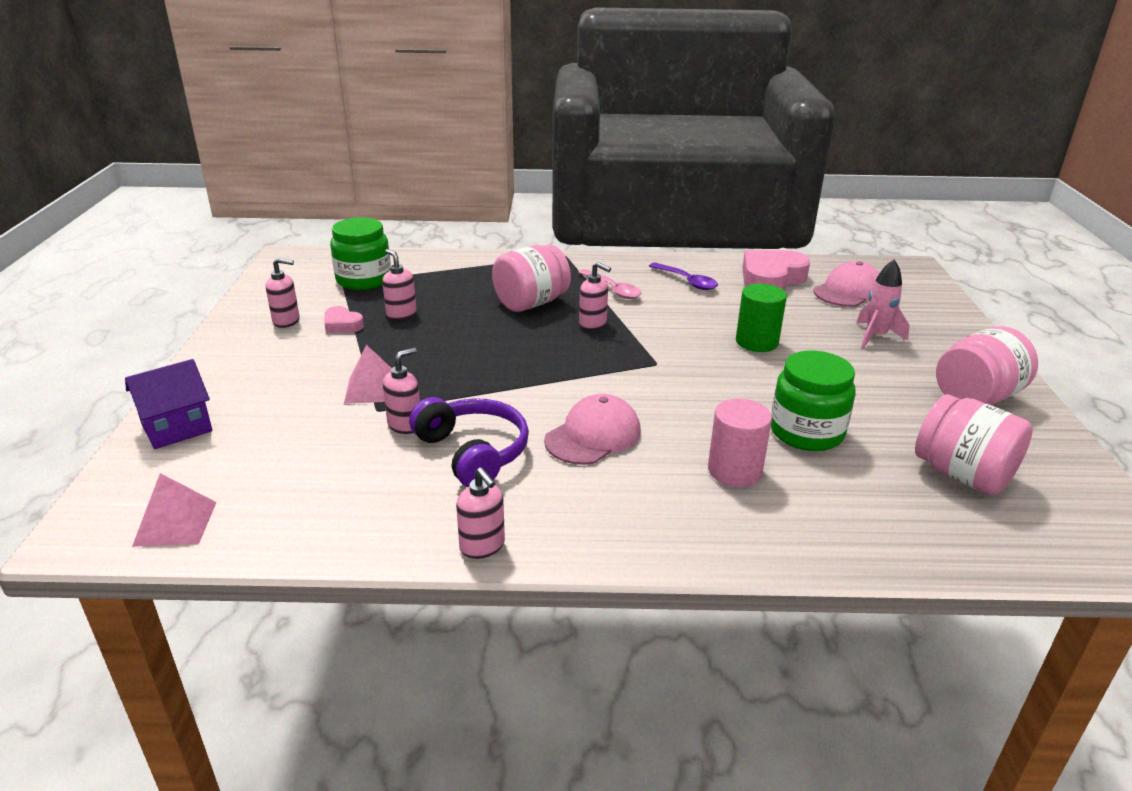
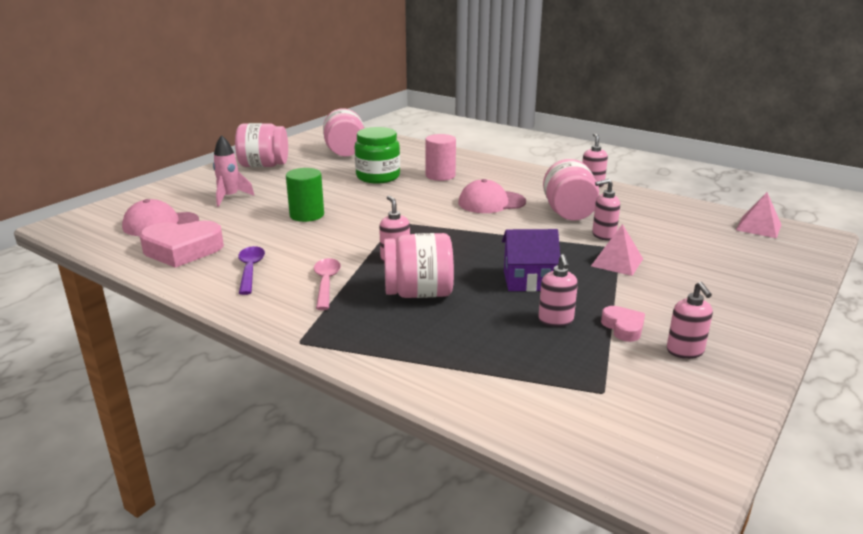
camera: 145 degrees left, 5 degrees down
(177, 428) = (778, 276): purple house -> purple house (528, 281)
(286, 321) = (685, 351): pink soap dispenser -> pink soap dispenser turned 135 degrees counterclockwise
(364, 280) = (573, 387): green jar -> none
(473, 452) = (569, 213): purple headphones -> pink jar

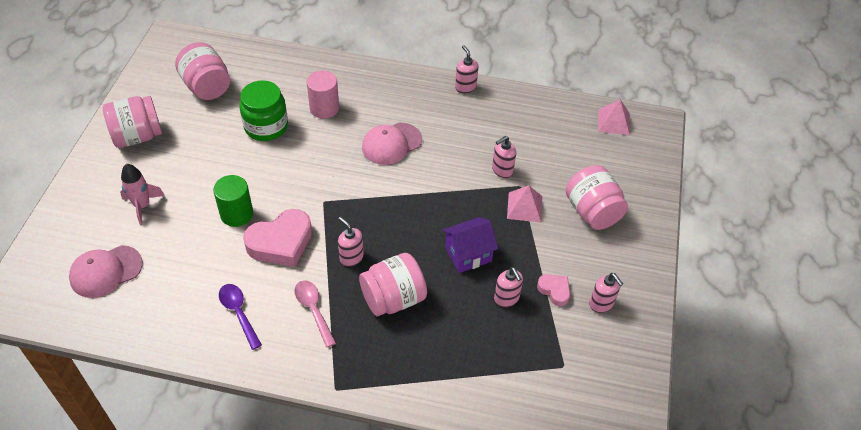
camera: 25 degrees left, 25 degrees up
(182, 250) = (158, 305): pink heart -> pink heart (281, 242)
(569, 213) = (463, 143): pink jar -> pink jar (592, 212)

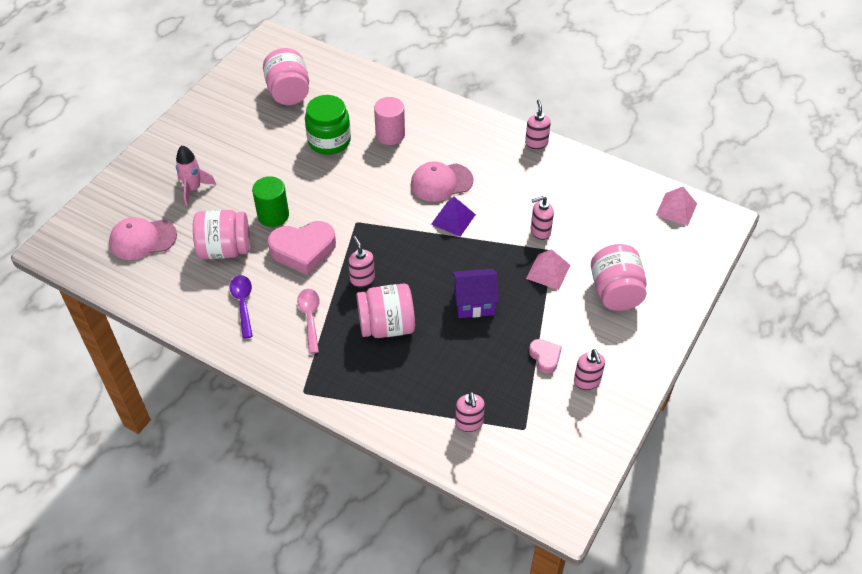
camera: 20 degrees right, 0 degrees up
(137, 136) = (211, 125): pink jar -> pink jar (225, 249)
(416, 177) = (453, 219): none -> purple pyramid
(506, 298) = (494, 353): pink soap dispenser -> pink soap dispenser (469, 423)

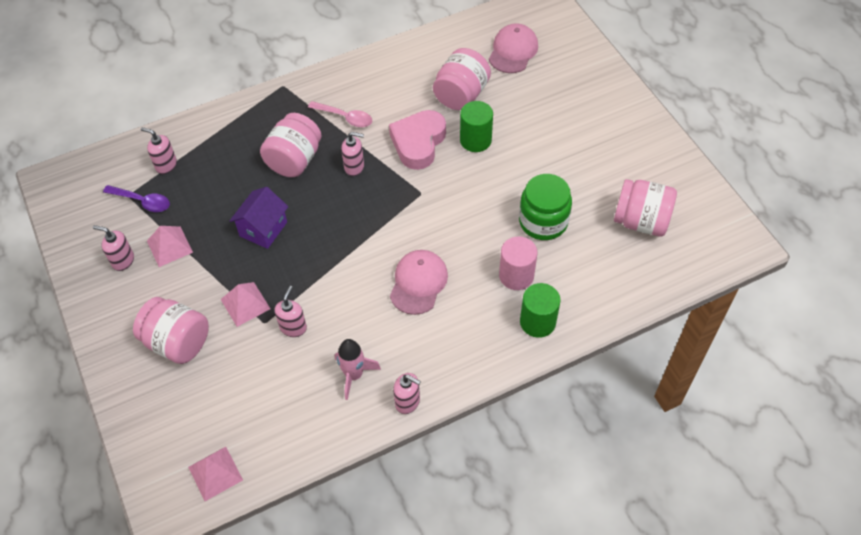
camera: 125 degrees right, 5 degrees up
(193, 189) = (549, 100): pink rocket -> pink rocket (354, 375)
(243, 303) = (394, 84): purple spoon -> purple spoon (142, 201)
(419, 109) = (537, 322): none -> green cylinder
(453, 219) = (365, 266): purple pyramid -> none
(545, 357) = (169, 246): pink heart -> pink pyramid

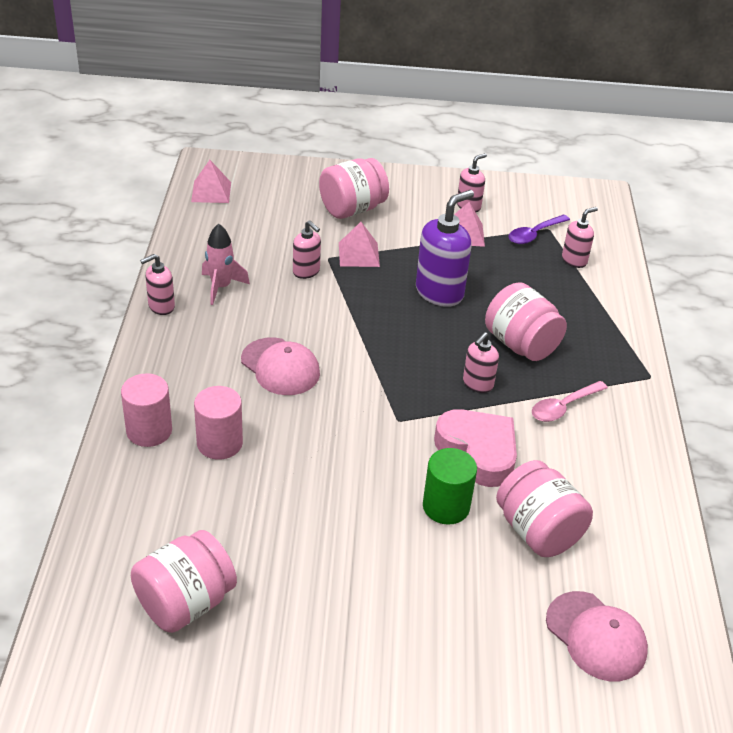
camera: 115 degrees right, 15 degrees down
(263, 229) = (439, 292): purple house -> purple soap dispenser
(537, 322) = (149, 431): green cylinder -> pink cylinder
(543, 222) = (269, 504): green jar -> none

